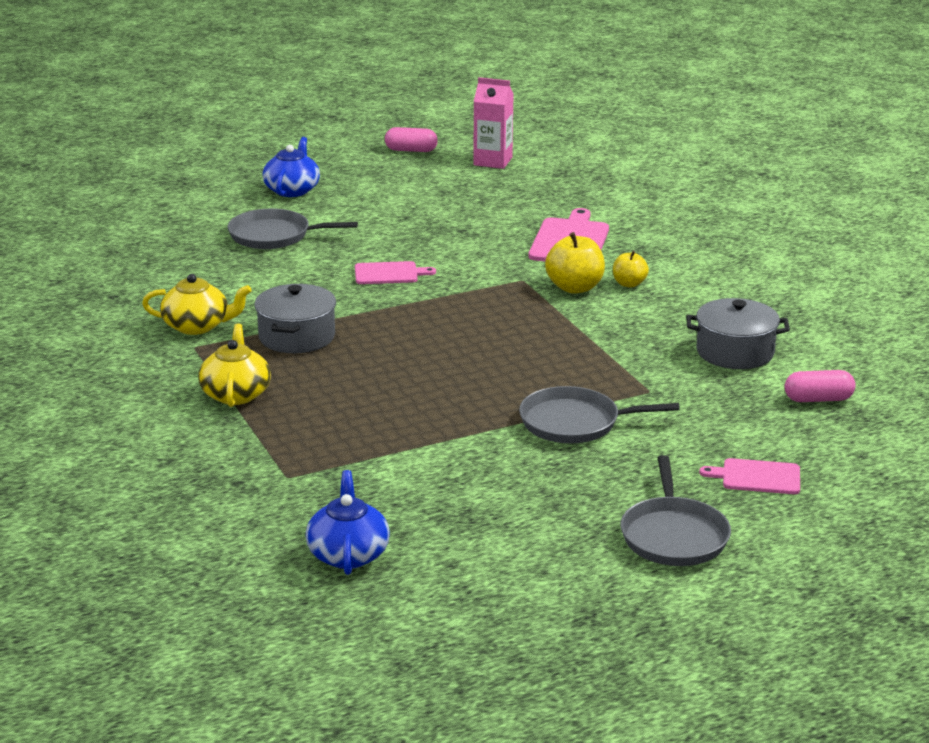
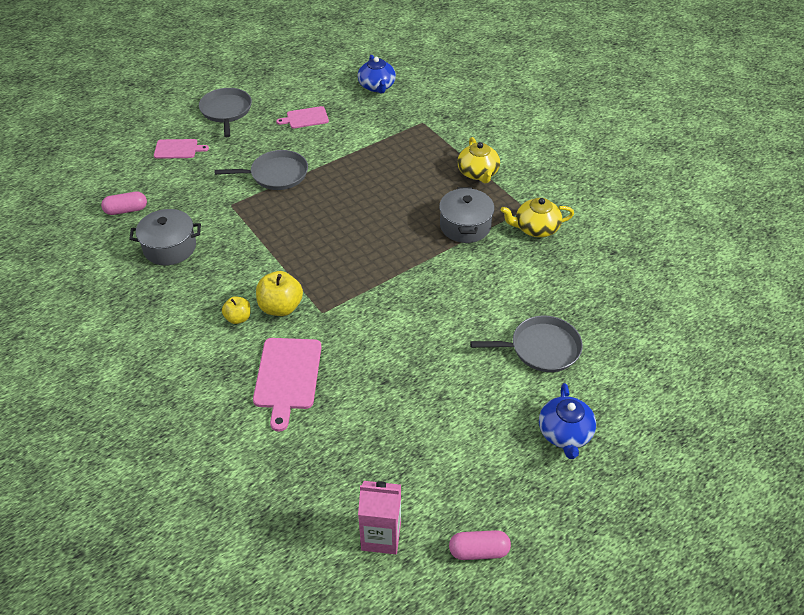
camera: 170 degrees right, 20 degrees up
(389, 273) = (427, 306): pink cutting board -> pink cutting board (305, 118)

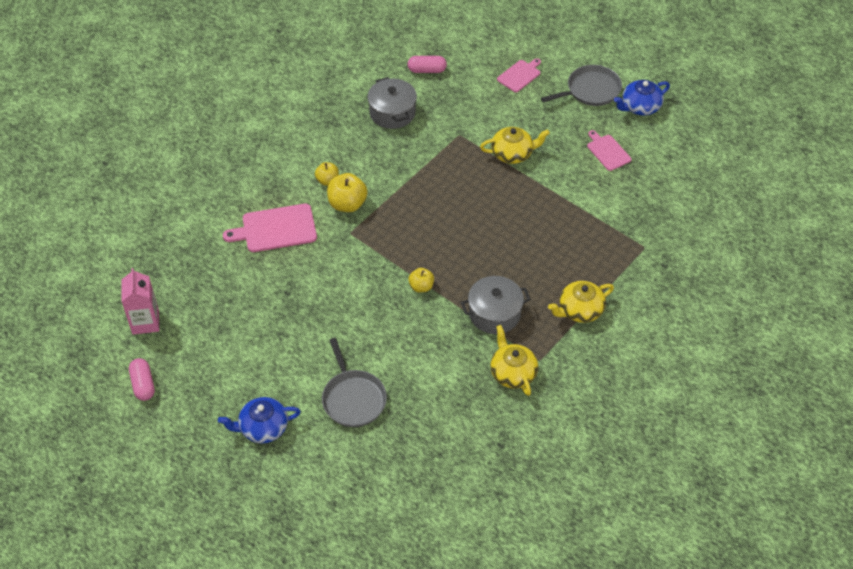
camera: 75 degrees right, 5 degrees up
(126, 210) = (427, 70): pink capsule -> pink capsule turned 60 degrees counterclockwise
(178, 149) = (519, 75): pink cutting board -> pink cutting board turned 120 degrees counterclockwise
(276, 174) = (512, 153): grey pan -> yellow teapot
(377, 86) = (690, 195): blue teapot -> blue teapot (640, 107)
(415, 270) = (421, 287): none -> yellow apple

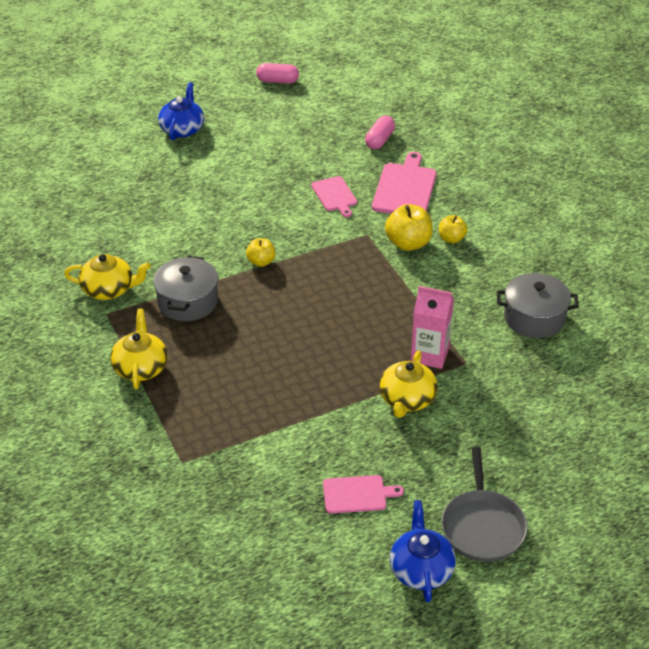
camera: 115 degrees right, 10 degrees down
(145, 322) = (343, 94): pink carton -> pink carton (429, 354)
(353, 398) = (168, 183): grey pan -> none
(427, 70) = (598, 372): pink capsule -> pink capsule (379, 140)
(519, 75) = (549, 460): pink cutting board -> pink cutting board (335, 195)

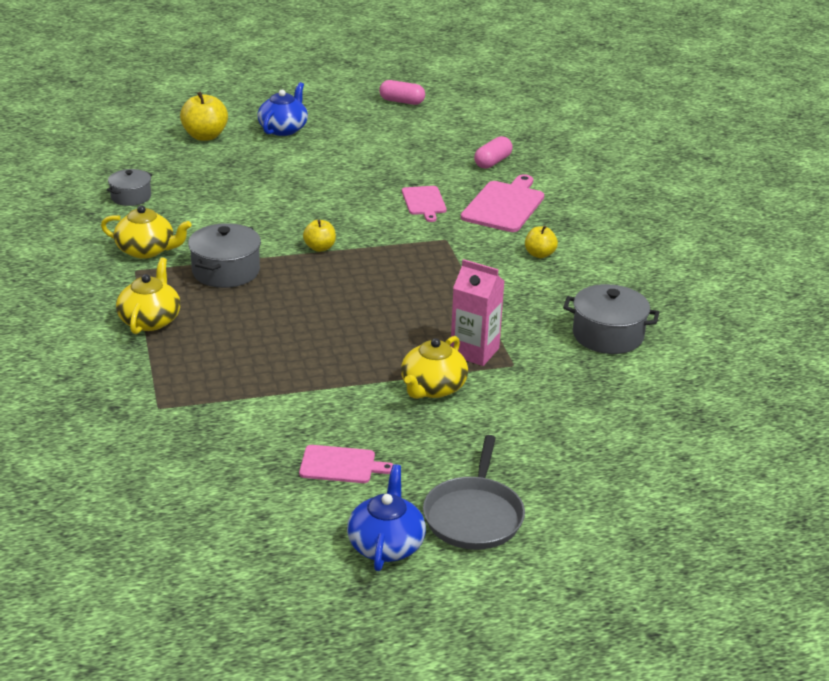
camera: 10 degrees right, 10 degrees down
(72, 230) = (131, 197): none -> grey pot
(408, 243) = (489, 252): yellow apple -> yellow apple (205, 136)

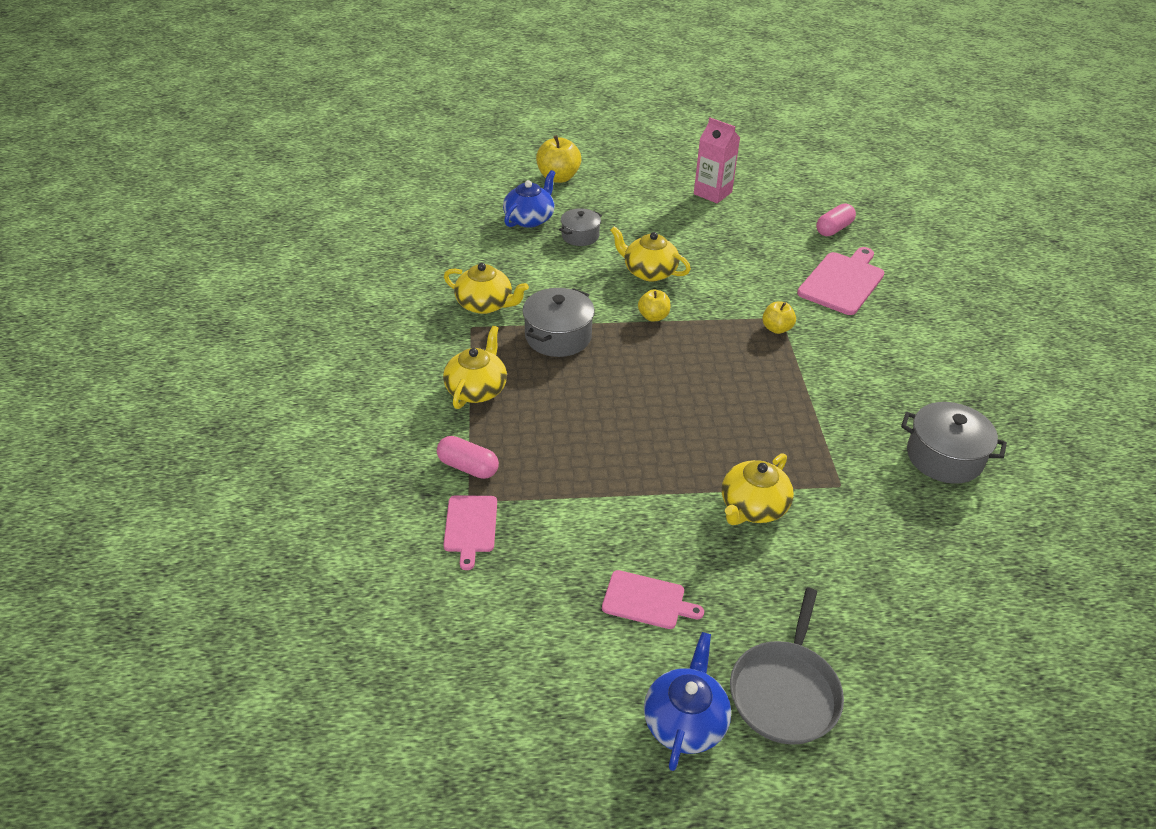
camera: 10 degrees right, 10 degrees up
(131, 197) = (479, 241): grey pot -> grey pot (580, 236)
(283, 129) = (633, 175): blue teapot -> blue teapot (529, 219)
(311, 211) = (649, 272): none -> yellow teapot
(402, 102) = (749, 152): pink capsule -> pink capsule (468, 467)
(424, 202) = (762, 271): pink cutting board -> pink cutting board (470, 526)
(474, 352) = (800, 464): pink carton -> pink carton (712, 193)
(539, 254) = (875, 345): yellow apple -> yellow apple (776, 329)

